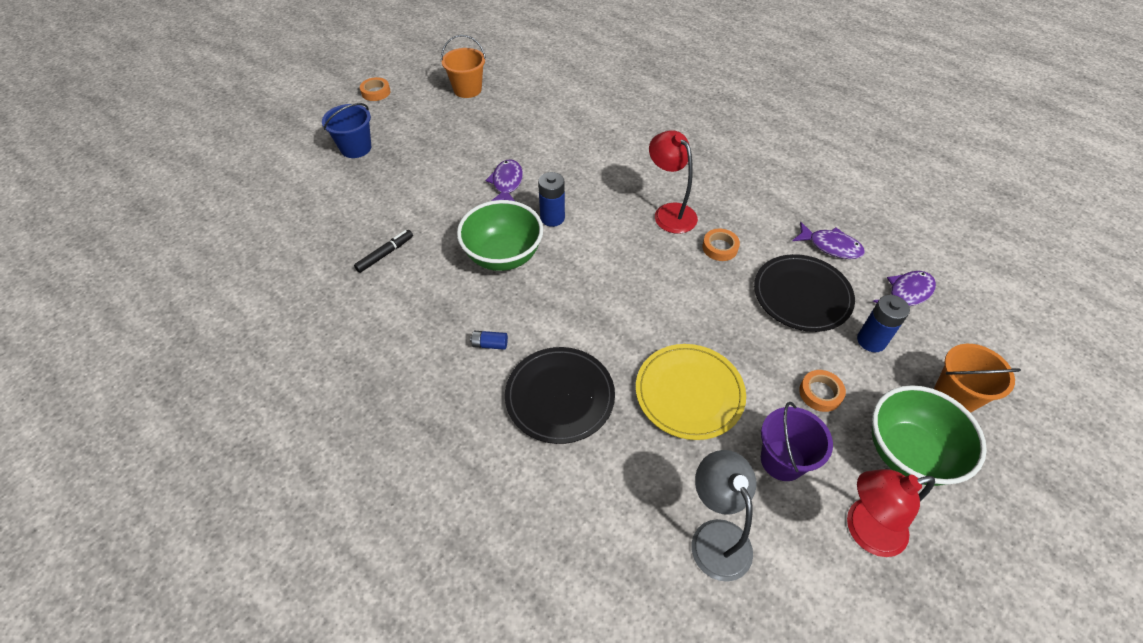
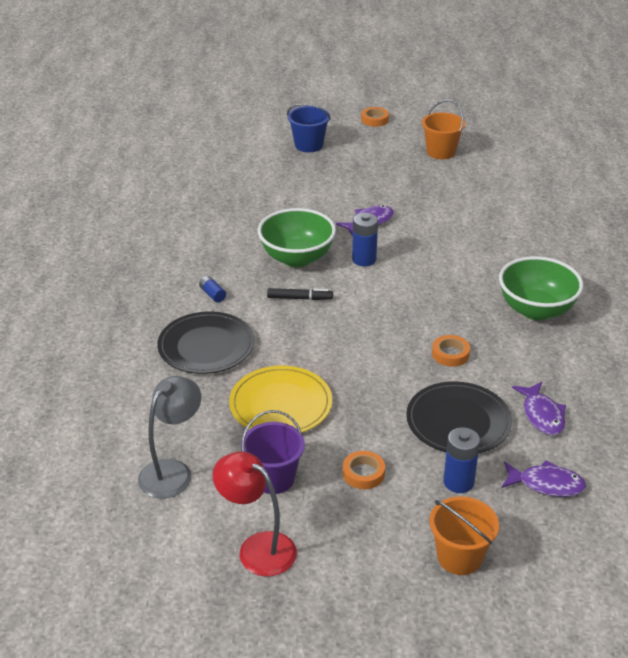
camera: 50 degrees right, 15 degrees down
(385, 254) = (232, 211): black marker -> black marker (299, 298)
(669, 212) = (452, 311): red lamp -> none
(908, 453) = (360, 547): green bowl -> green bowl (536, 310)

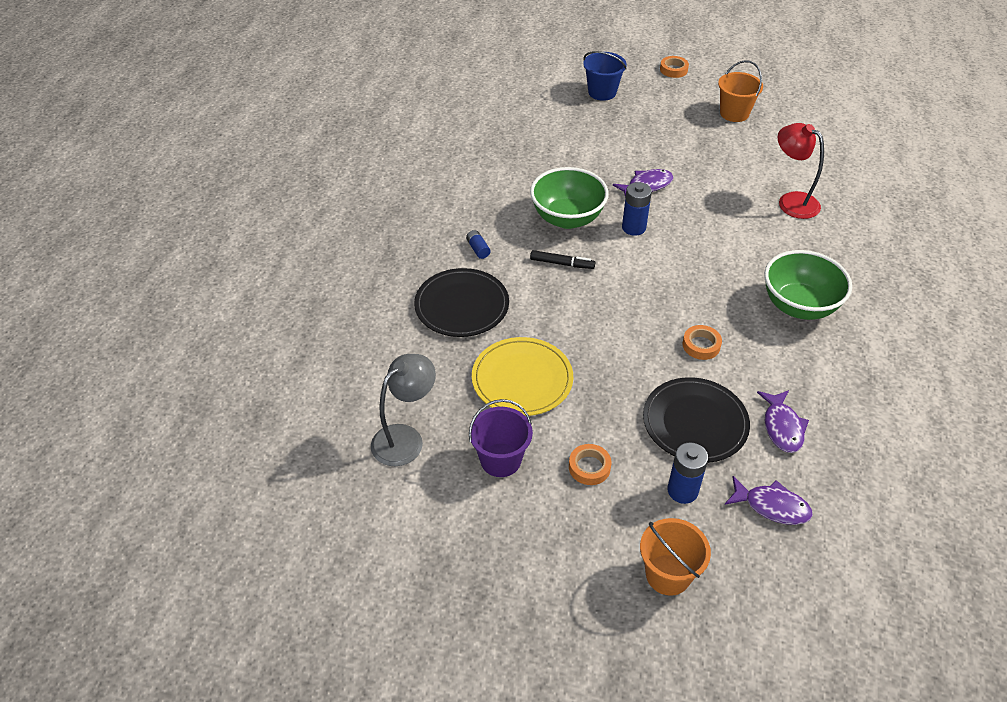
camera: 10 degrees right, 10 degrees up
(257, 548) = (471, 533): red lamp -> red lamp (791, 201)

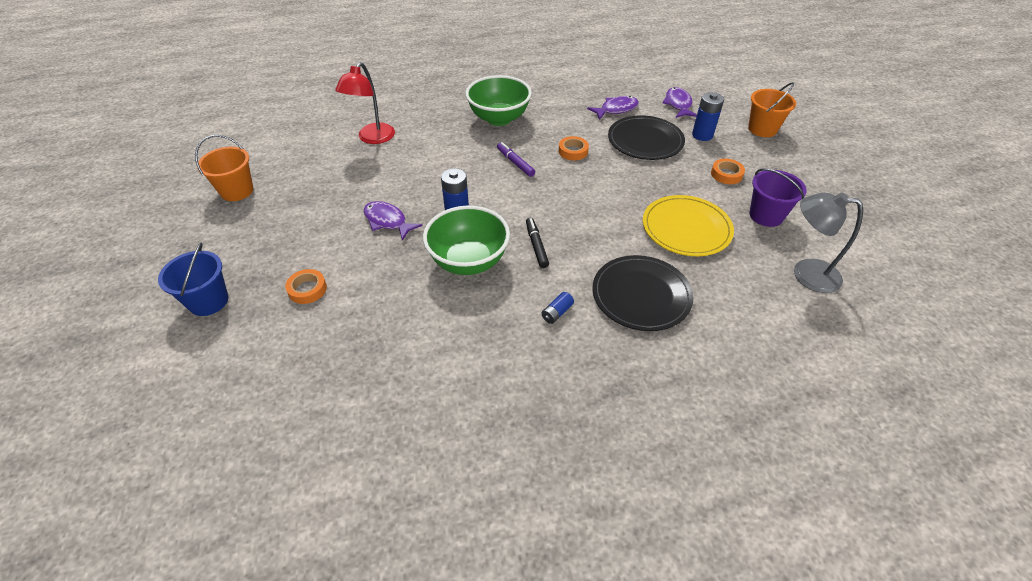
camera: 115 degrees left, 0 degrees up
(673, 70) = (146, 252): orange tape -> orange tape (307, 289)
(699, 291) = (515, 163): none -> purple marker

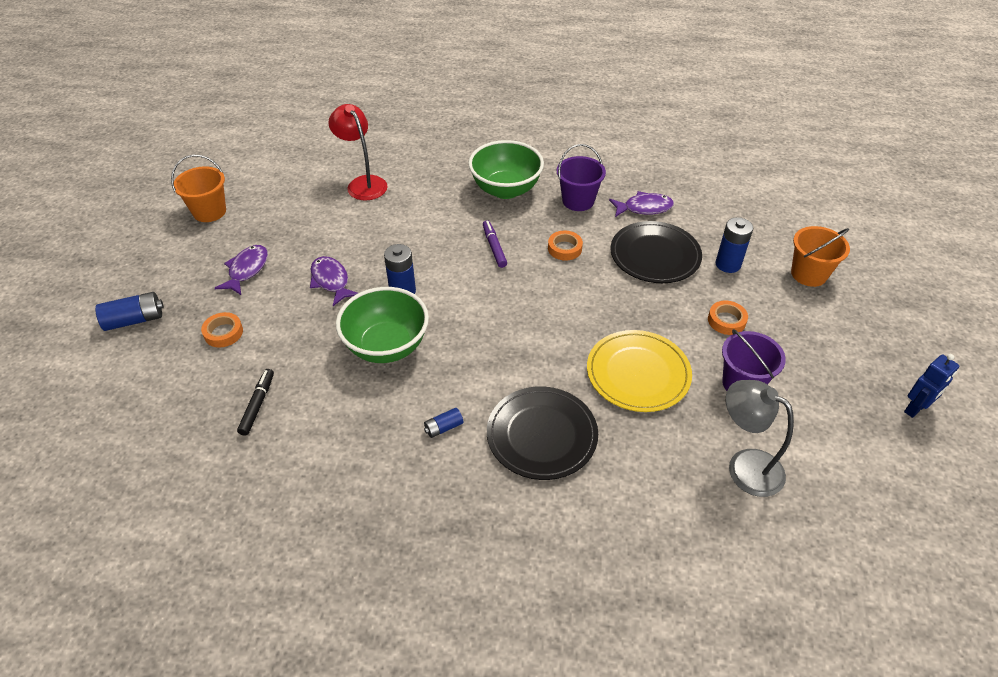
camera: 20 degrees right, 0 degrees up
(208, 301) = (135, 320): blue bucket -> blue battery
(372, 138) = (363, 183): red lamp -> red lamp turned 105 degrees clockwise
(536, 246) = (463, 348): black marker -> black marker (257, 405)
(562, 115) = (578, 201): none -> purple bucket
(678, 104) = (723, 218): purple fish -> purple fish (247, 270)
(891, 201) = (915, 409): none -> blue robot

